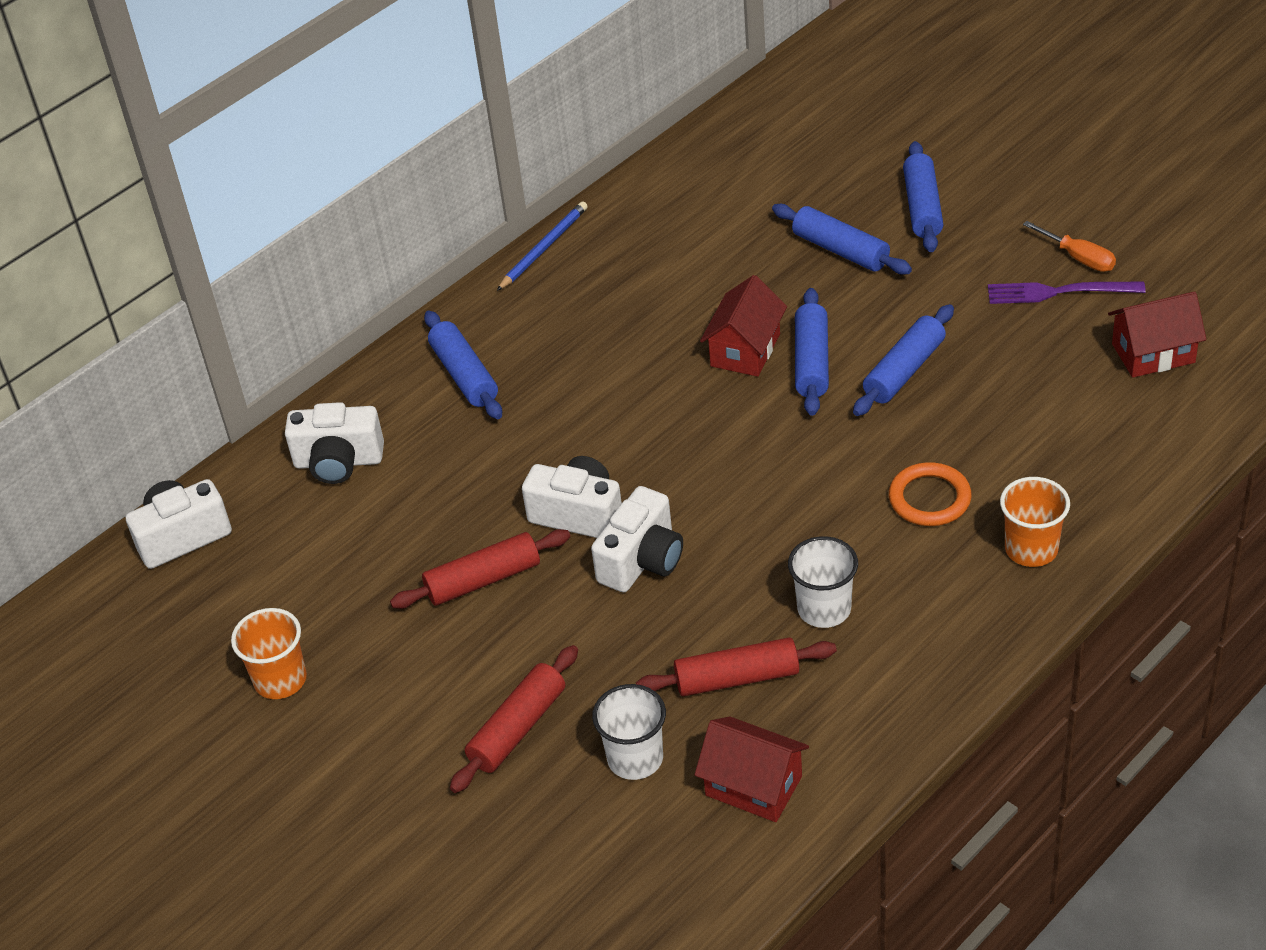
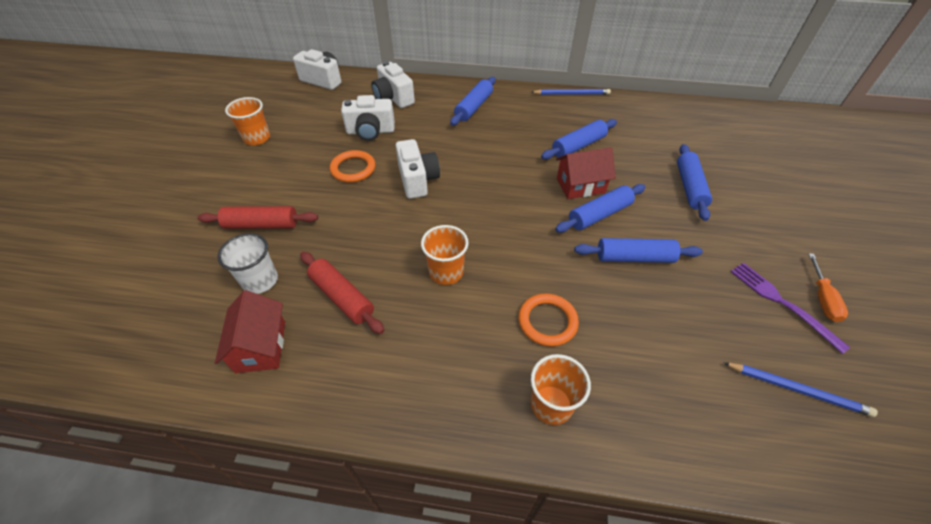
camera: 50 degrees right, 5 degrees up
(483, 580) = (353, 169): red rolling pin -> orange ring
(642, 560) = (403, 217): white camera -> white camera (370, 131)
(781, 557) = (446, 272): none -> orange cup
(824, 609) = (420, 312): white cup -> none
(922, 207) = (762, 204): blue rolling pin -> blue rolling pin (578, 146)
(1153, 353) = (797, 389): red house -> blue pencil

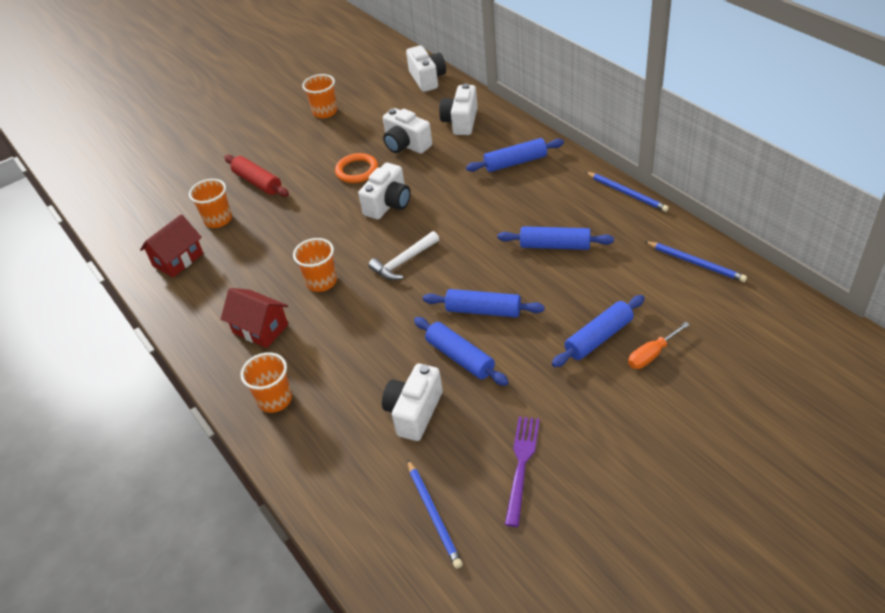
camera: 50 degrees right, 5 degrees down
(260, 281) = (218, 220): white cup -> orange cup
(342, 297) = (246, 258): red rolling pin -> none
(492, 215) = (403, 262): none -> white hammer
(547, 321) = (338, 355): orange ring -> none
(580, 185) = (504, 279): red house -> red house (260, 329)
(667, 114) = (695, 263): none -> blue pencil
(667, 322) = (414, 412): none -> white camera
(822, 298) = (561, 487): orange screwdriver -> orange screwdriver (652, 354)

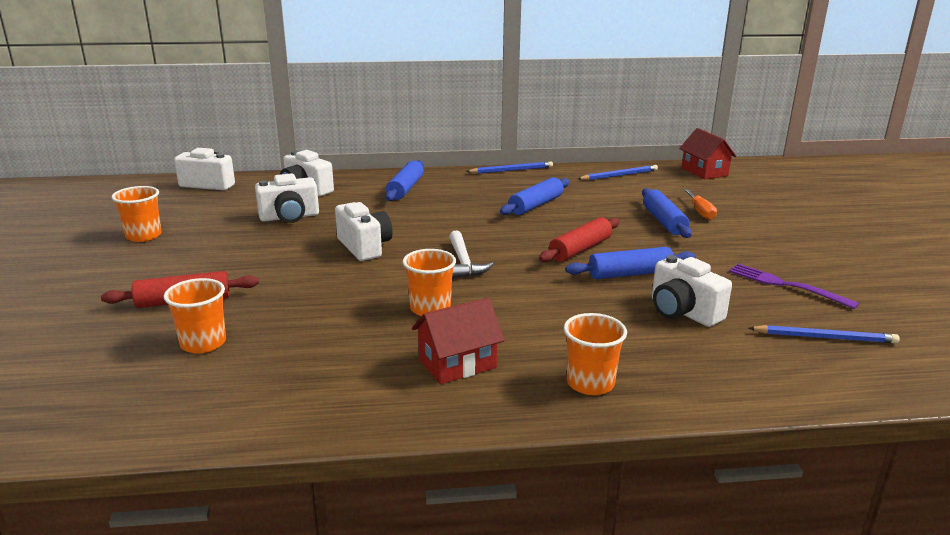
camera: 65 degrees left, 20 degrees down
(178, 260) = (229, 392): red house -> red house (704, 172)
(357, 171) = (281, 247): orange ring -> none
(483, 311) = (580, 249): blue rolling pin -> red rolling pin

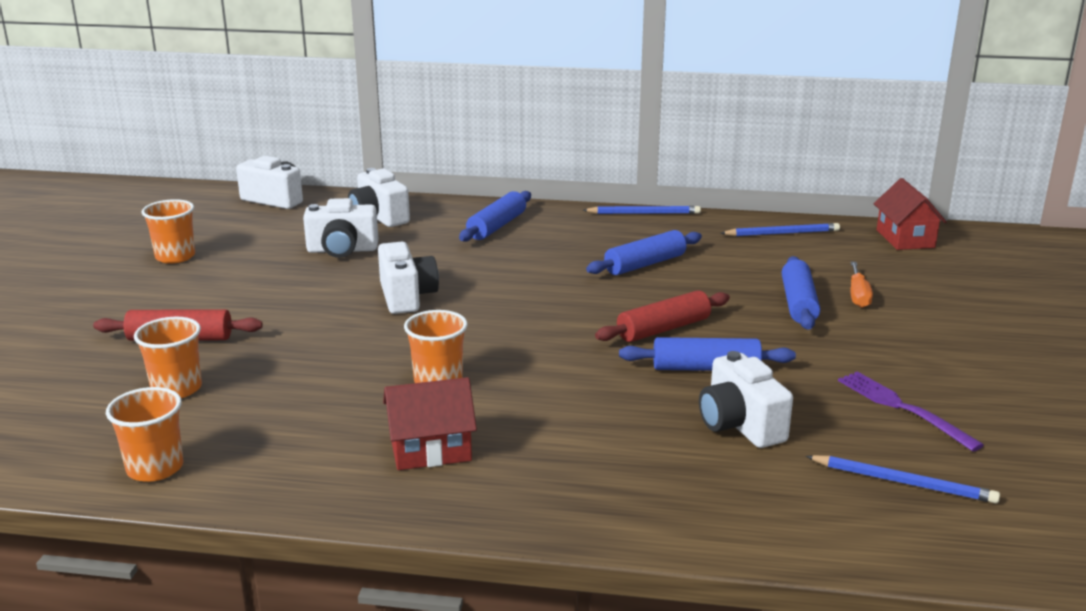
camera: 15 degrees right, 0 degrees up
(463, 263) = (510, 330): white hammer -> none
(590, 383) = (567, 494): orange cup -> orange cup (155, 468)

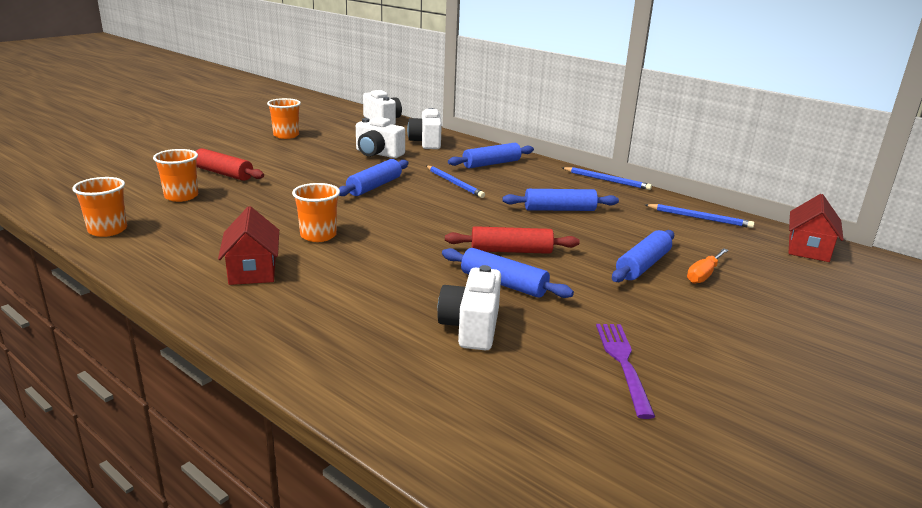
camera: 30 degrees right, 0 degrees up
(406, 297) = (374, 186): white camera -> blue rolling pin
(430, 450) = (252, 270): red house -> red house turned 60 degrees clockwise
(903, 482) = (540, 415): blue pencil -> blue pencil (454, 183)

